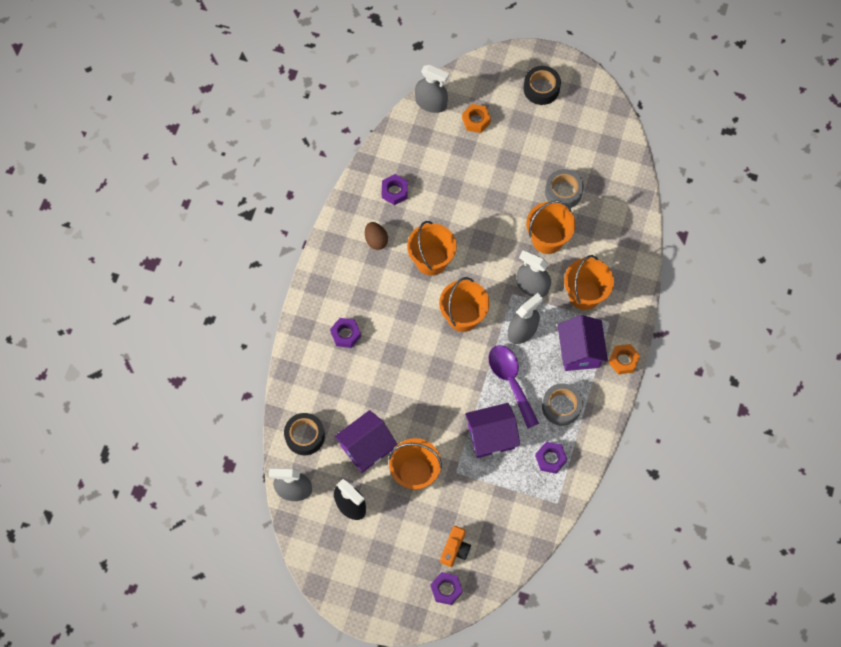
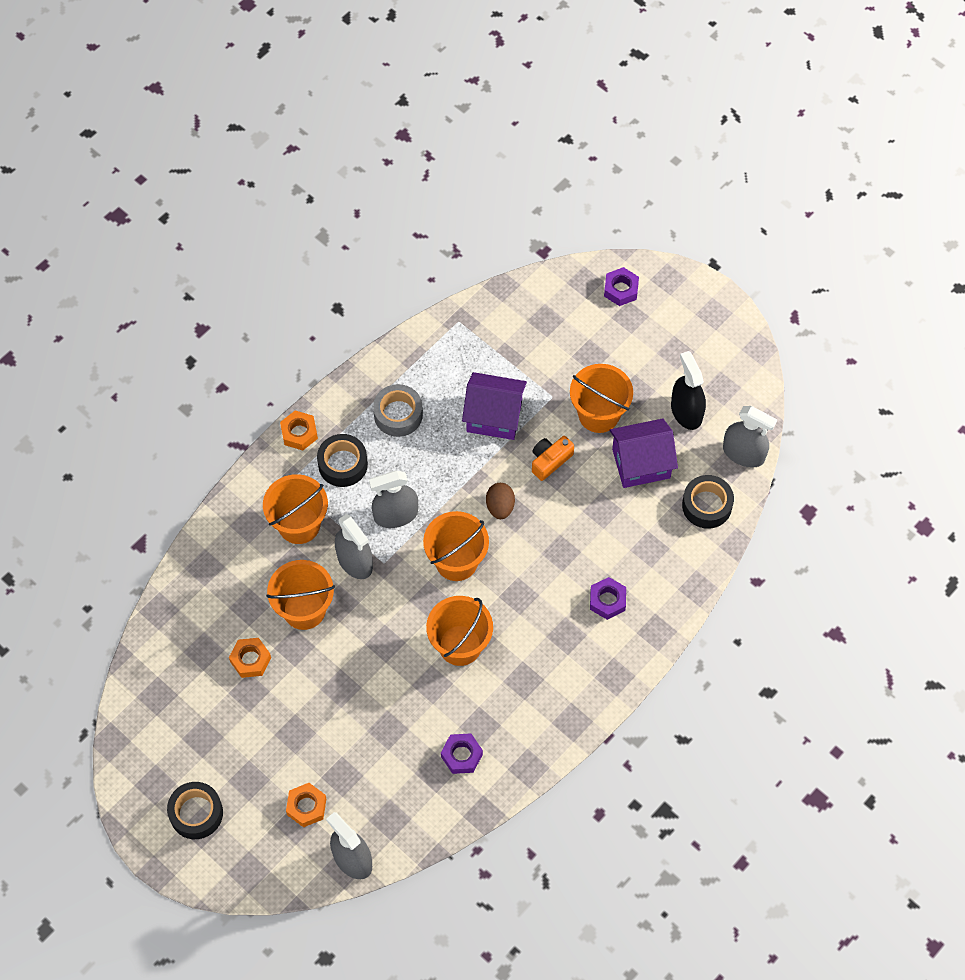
camera: 155 degrees left, 5 degrees down
(376, 240) = (516, 701): brown egg -> brown egg (500, 507)
(455, 549) = (592, 322): orange camera -> orange camera (550, 461)
(510, 381) = (440, 465): purple spoon -> none
(550, 458) = (441, 367): purple nut -> none
(563, 192) = (250, 660): grey tape -> orange nut
(579, 351) = (343, 464): purple house -> black tape

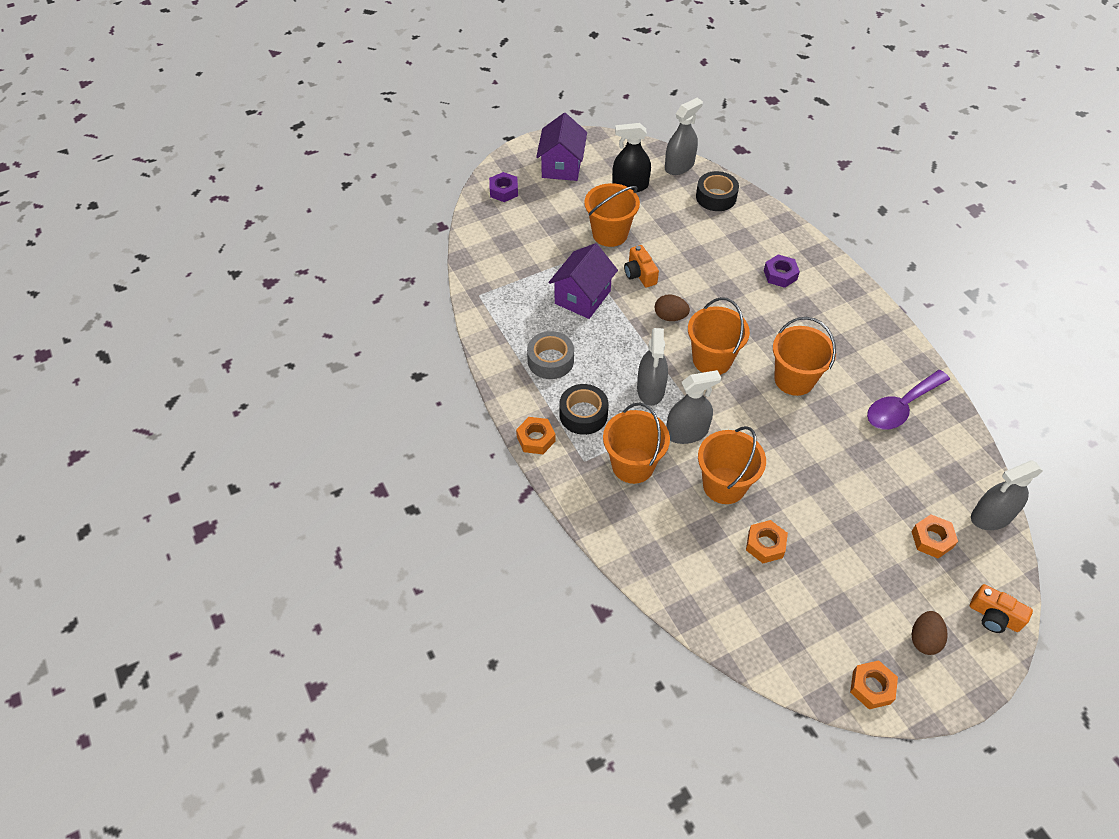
camera: 70 degrees left, 10 degrees down
(136, 775) = (871, 687): none -> orange nut
(196, 813) = (924, 639): black tape -> brown egg
(239, 872) = (994, 616): none -> orange camera
(461, 755) = (901, 407): purple nut -> purple spoon
(641, 463) = (665, 222): purple house -> purple house (562, 166)

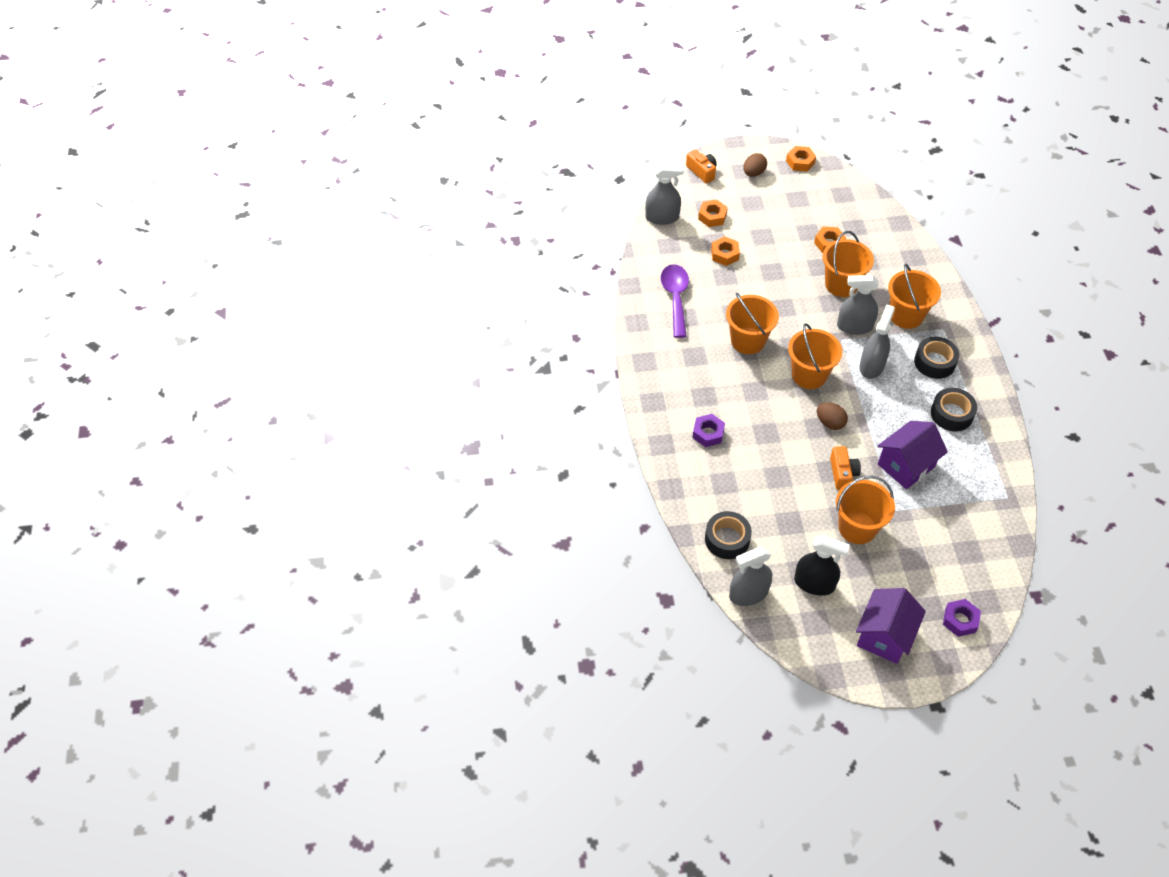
camera: 160 degrees left, 0 degrees up
(536, 439) = (979, 354): orange nut -> orange nut (725, 254)
(550, 360) = (951, 414): grey tape -> black tape
(901, 407) = (675, 298): purple spoon -> purple spoon turned 75 degrees counterclockwise

